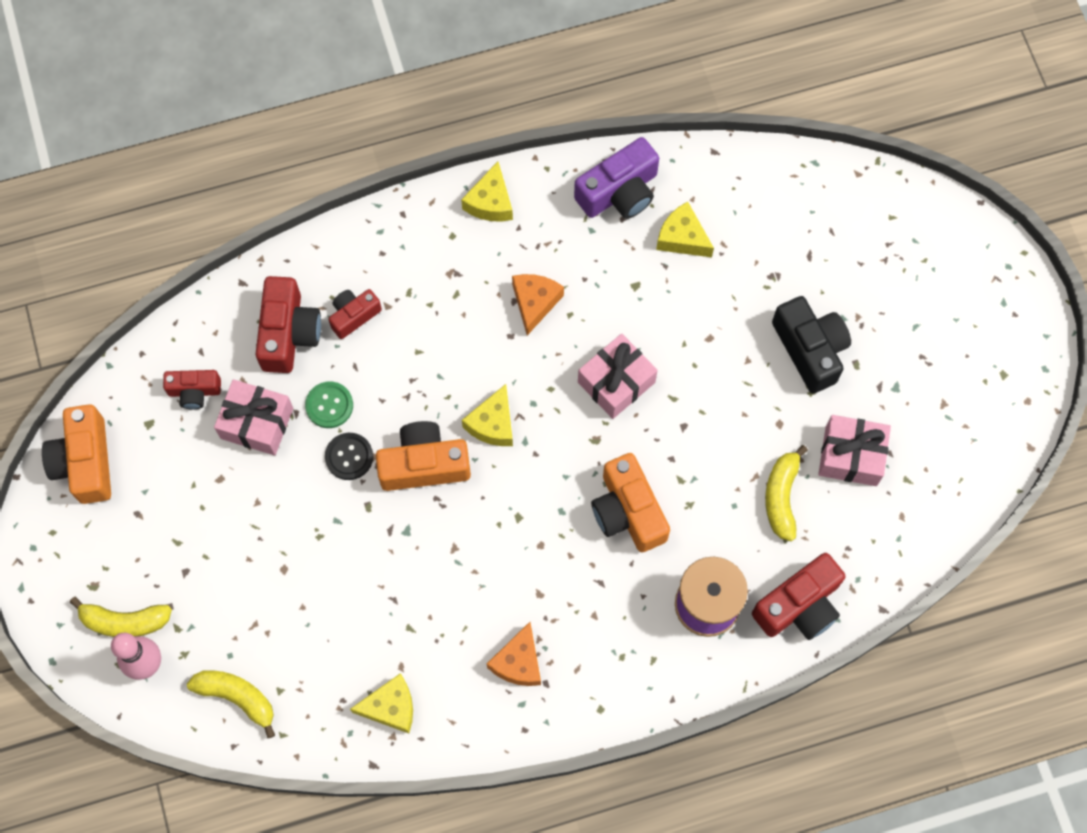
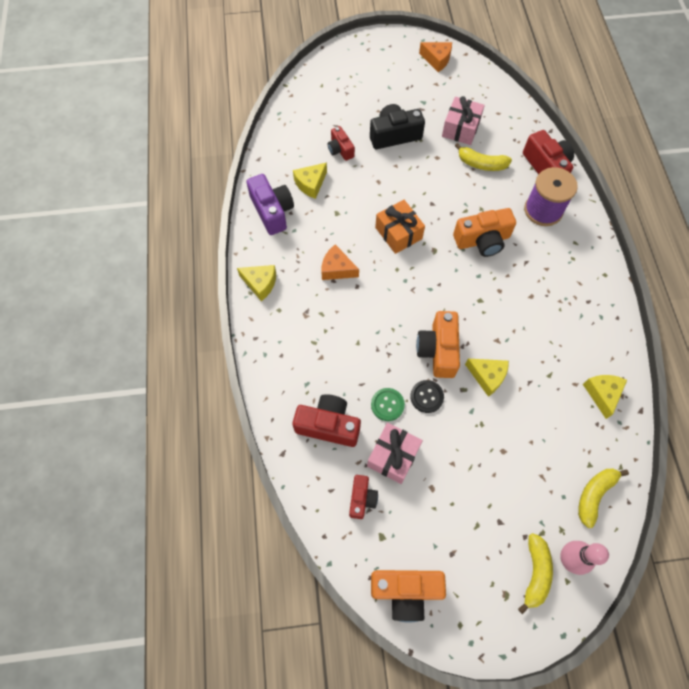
camera: 80 degrees left, 5 degrees down
(354, 316) = (324, 380): red camera -> red camera (340, 150)
(493, 424) = (415, 305): yellow cheese -> yellow cheese (487, 376)
(518, 662) = (574, 314): orange cheese -> orange cheese (437, 60)
(616, 382) = (398, 233): pink gift -> orange gift

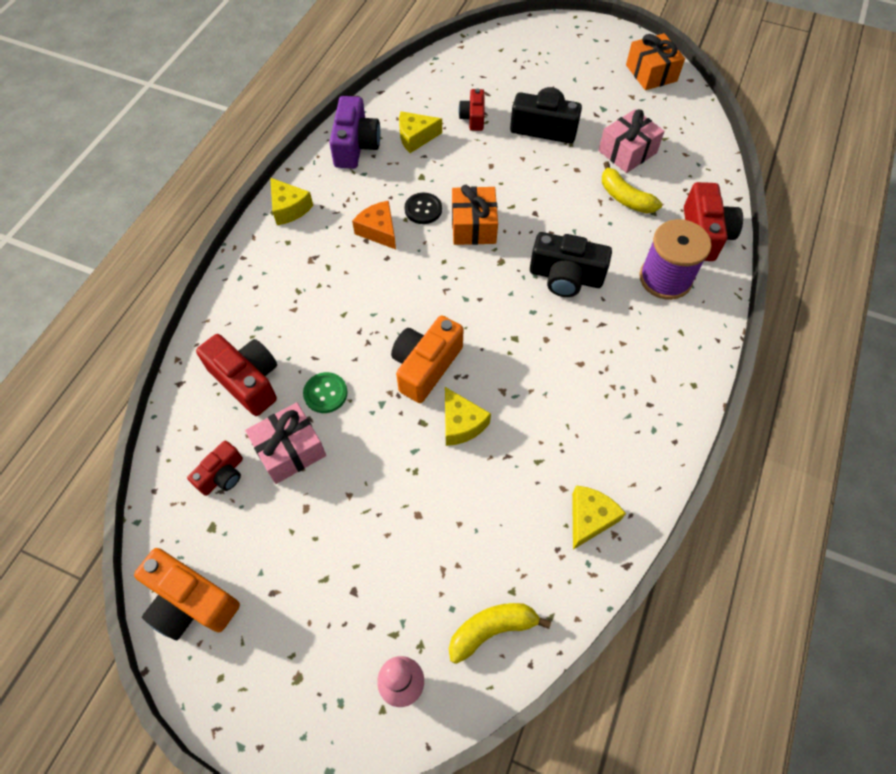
camera: 30 degrees right, 5 degrees down
(426, 397) = (375, 408): black button -> black button (423, 209)
(437, 60) = (651, 73): orange cheese -> orange gift
(482, 240) = (565, 277): orange camera -> black camera
(535, 573) = (350, 675): yellow banana -> none

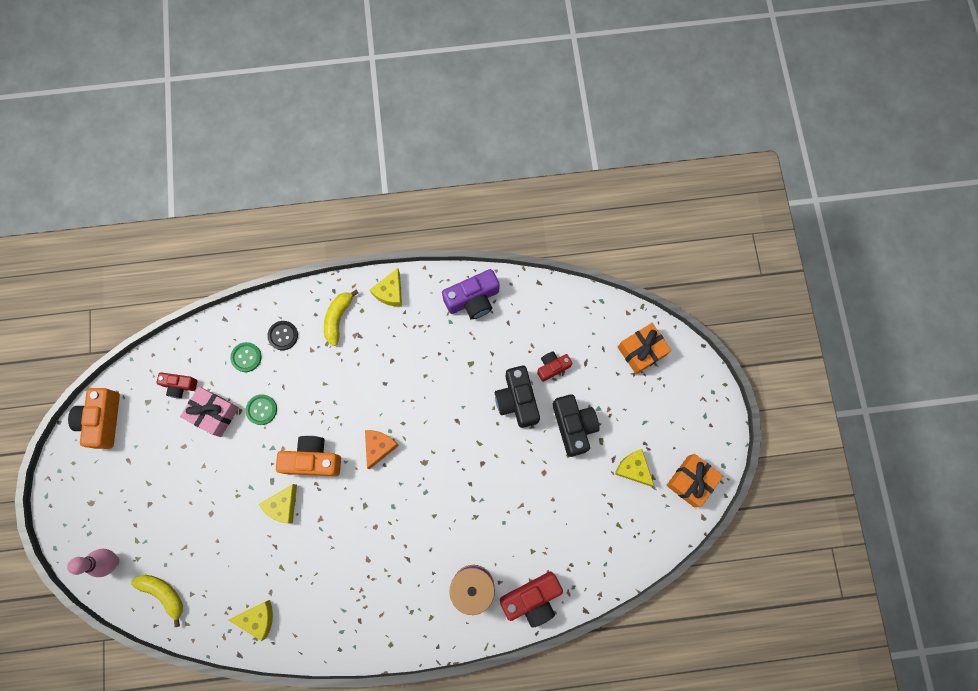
camera: 60 degrees right, 15 degrees up
(247, 380) = (246, 357): red camera -> green button
(378, 231) = (404, 364): orange cheese -> orange cheese (379, 447)
(416, 137) = (506, 337): yellow cheese -> yellow cheese (633, 468)
(423, 209) = (440, 383): black button -> black button (283, 335)
(473, 226) = (445, 426): orange gift -> orange gift (641, 351)
(565, 277) = (435, 514): black camera -> black camera (517, 400)
(624, 197) = (535, 522): yellow banana -> yellow banana (338, 318)
(627, 152) = (585, 502): pink gift -> none

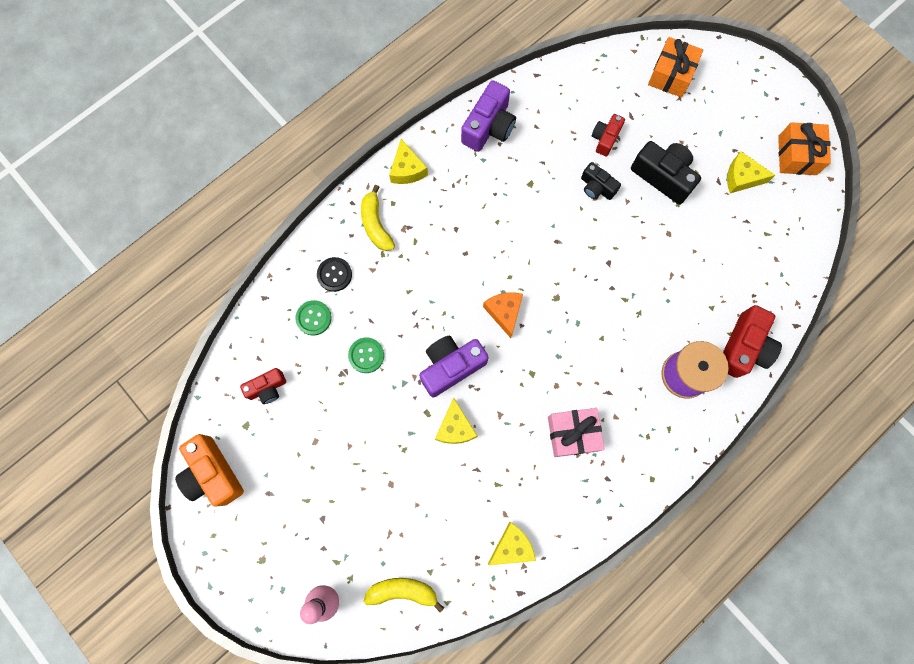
camera: 35 degrees left, 0 degrees up
(214, 413) = (322, 390): pink gift -> pink gift (572, 433)
(312, 459) = (451, 366): orange camera -> purple camera
(517, 400) = (596, 187): black camera -> black camera, size x0.60

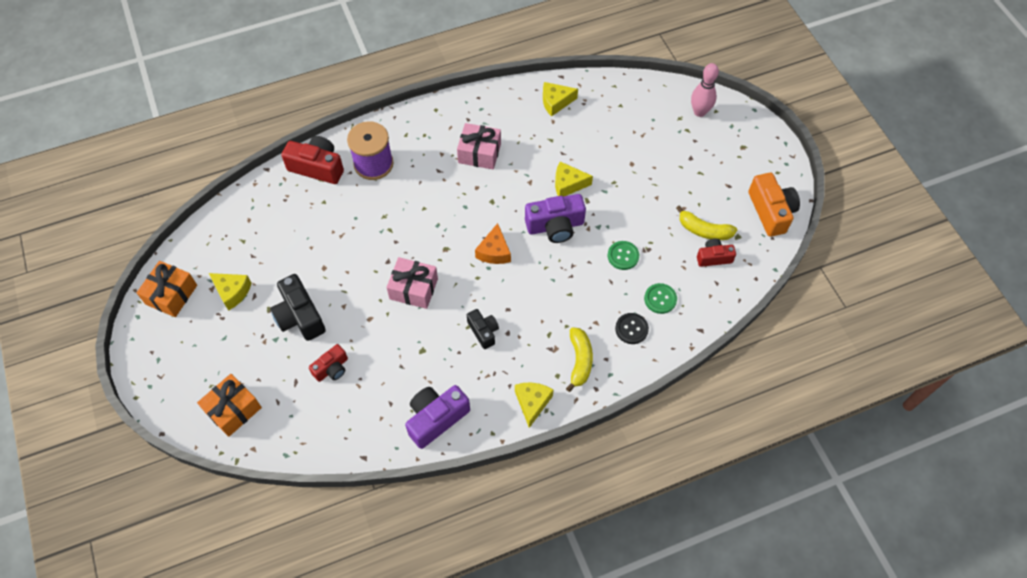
camera: 160 degrees left, 15 degrees down
(403, 591) = (643, 100): yellow banana -> yellow banana (704, 230)
(455, 427) = (568, 184): yellow cheese -> yellow cheese turned 105 degrees counterclockwise
(568, 242) = (413, 289): none -> pink gift
(596, 187) = (364, 327): black camera -> black camera (483, 331)
(743, 347) = (317, 167): red camera -> red camera turned 60 degrees clockwise

